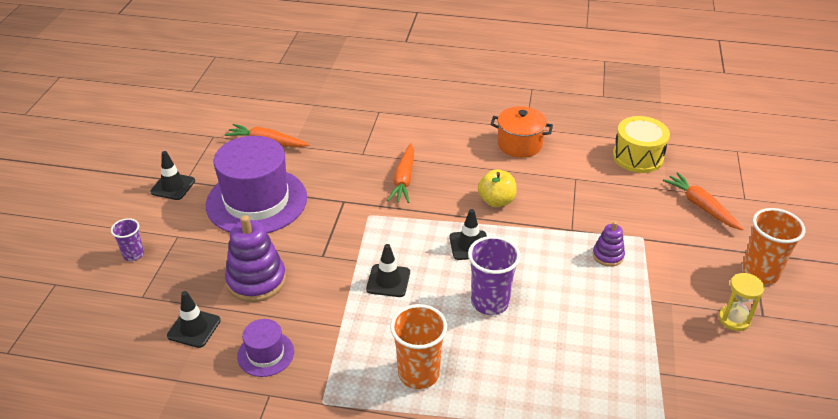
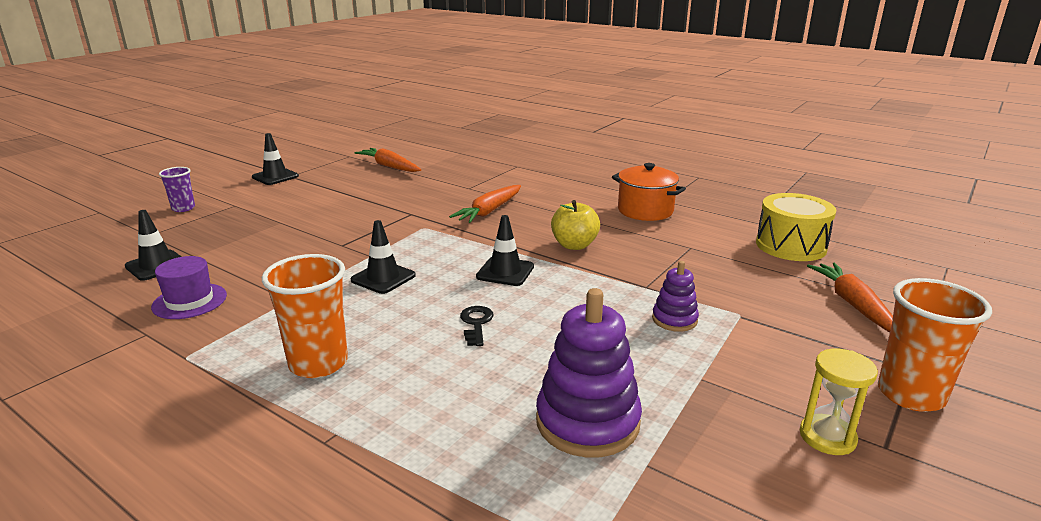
camera: 25 degrees right, 15 degrees down
(256, 201) = (331, 198): purple hat -> none
(256, 280) = (258, 247): purple stacking toy -> purple stacking toy (587, 422)
(490, 302) = (476, 323): purple cup -> black key

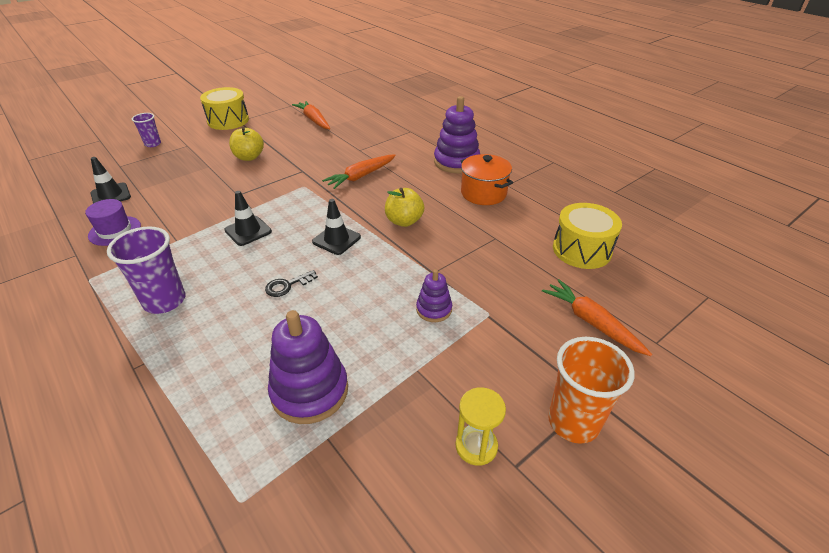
camera: 15 degrees right, 15 degrees up
(275, 177) = (228, 120): black traffic cone -> yellow drum
(318, 363) = (164, 301): orange cup -> purple cup
(330, 208) = (249, 157): none -> yellow apple
(476, 323) = (287, 285): black key -> black key turned 135 degrees counterclockwise
(592, 187) = (456, 162): none -> purple stacking toy
(853, 305) = (591, 322): orange carrot -> orange carrot turned 45 degrees counterclockwise

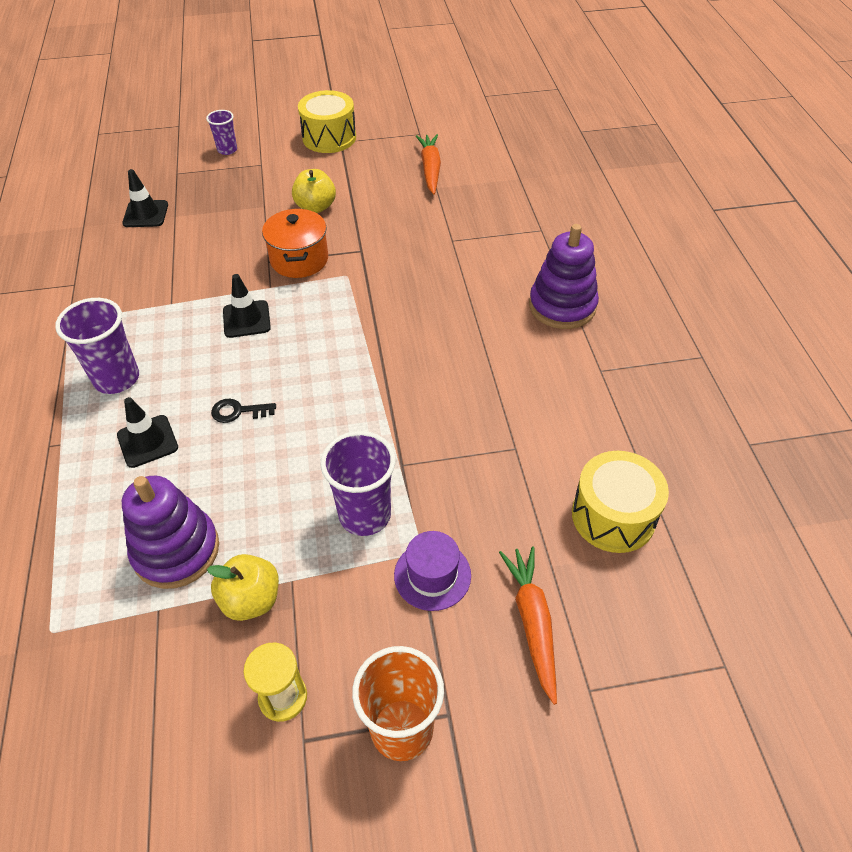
camera: 30 degrees right, 10 degrees up
(115, 231) = (123, 266): purple hat -> purple hat (432, 575)
(336, 239) = (329, 370): black traffic cone -> black traffic cone (147, 441)
(361, 176) = (422, 285): orange carrot -> none
(404, 221) = (424, 376): yellow apple -> yellow apple (251, 600)
(434, 309) = (365, 515): purple stacking toy -> purple cup
(483, 193) = (557, 372): orange pot -> orange pot (299, 260)

